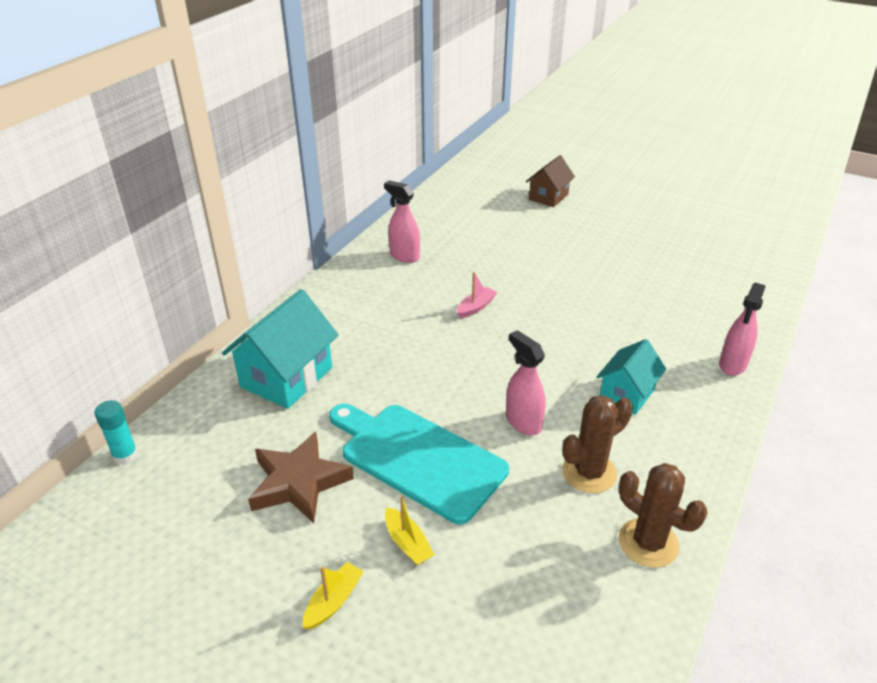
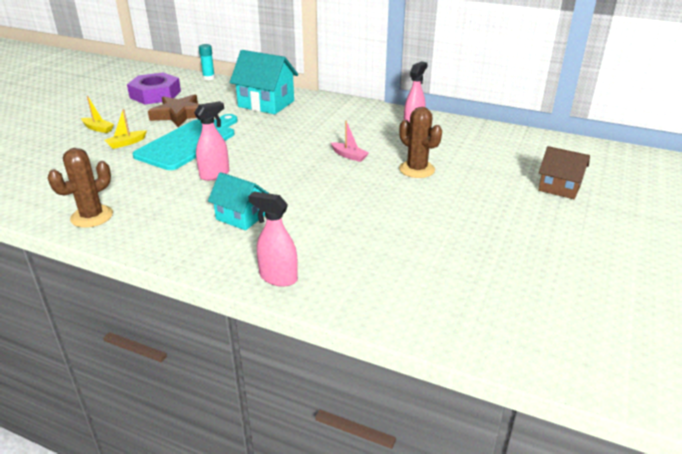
camera: 85 degrees right, 5 degrees down
(180, 532) = (155, 94): none -> purple nut
(589, 472) = (160, 197): brown cactus -> brown cactus (417, 169)

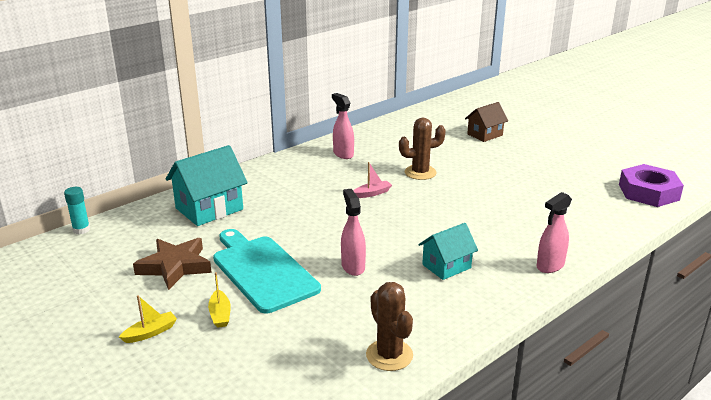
camera: 65 degrees left, 5 degrees down
(155, 94) = (86, 275): purple nut -> purple nut (648, 192)

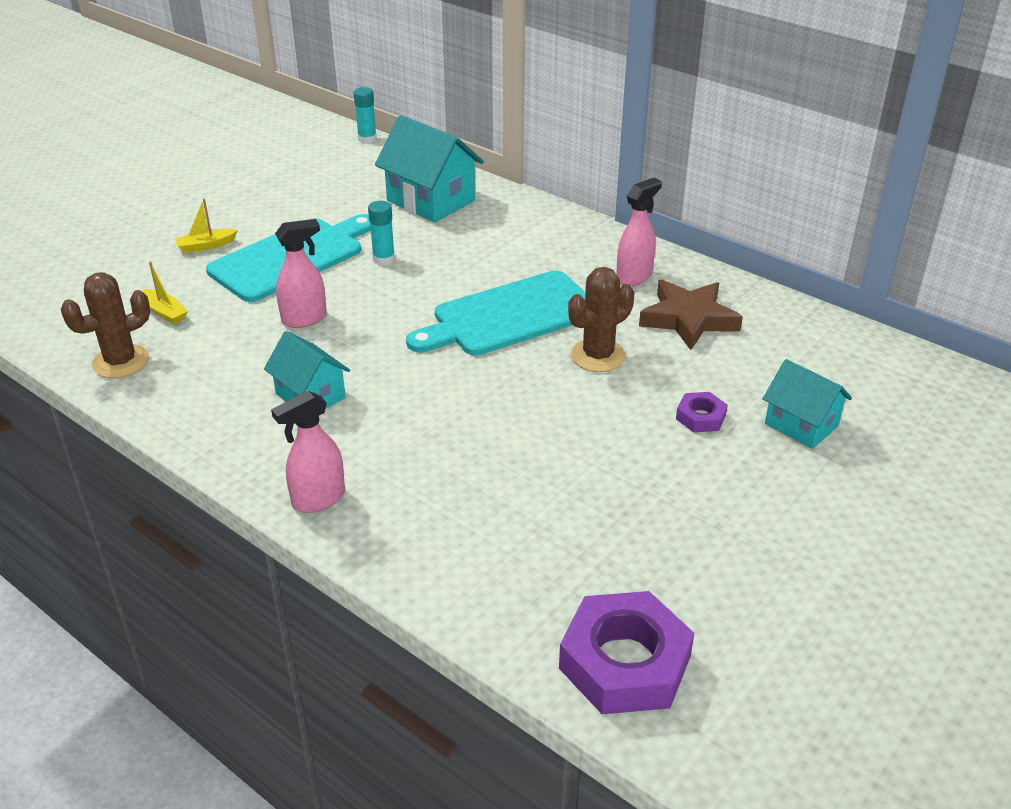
camera: 80 degrees right, 10 degrees up
(150, 332) = (178, 214): yellow boat -> yellow boat (165, 312)
(175, 266) = (297, 204): brown star -> brown star (688, 319)
(284, 232) = (383, 259): none -> turquoise glue stick
(372, 193) = (509, 316): pink boat -> turquoise cutting board
(420, 172) = (598, 356): brown cactus -> brown cactus turned 75 degrees clockwise
(477, 154) = (700, 417): none -> purple nut
(485, 135) = (801, 425): brown house -> turquoise house
(550, 266) = (318, 499): pink spray bottle -> pink spray bottle turned 75 degrees counterclockwise

